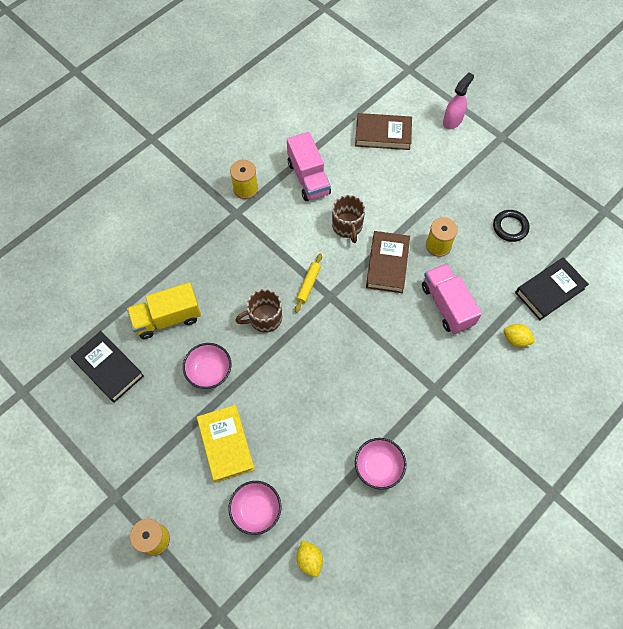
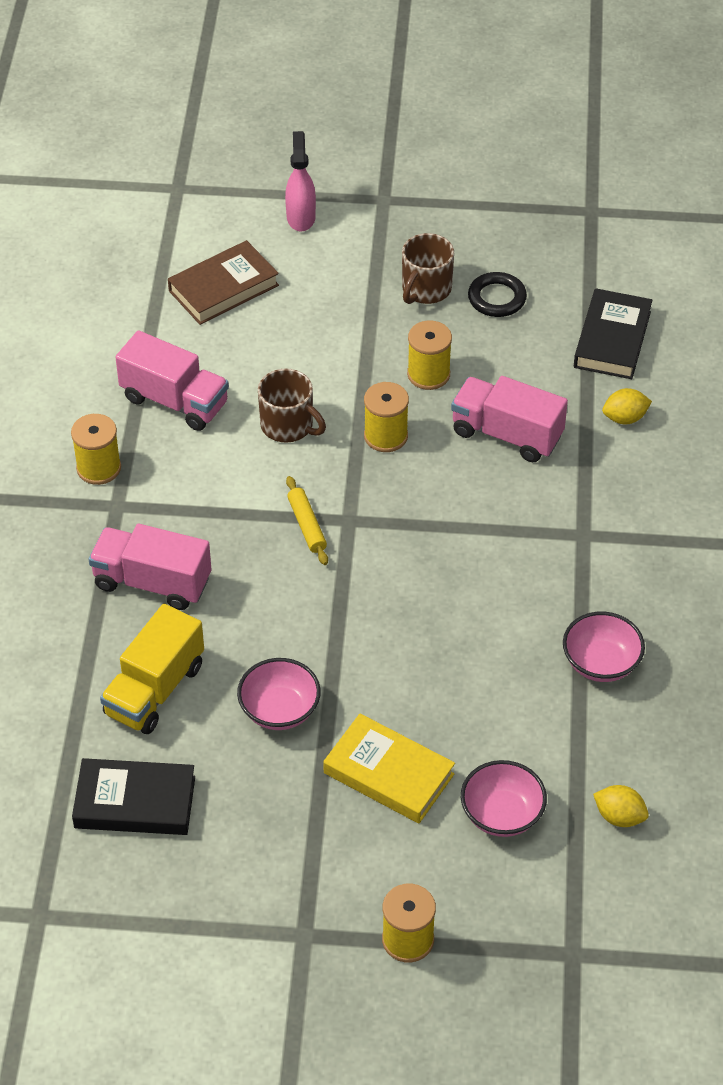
camera: 40 degrees left, 15 degrees down
(215, 263) = (152, 582): none -> pink truck
(264, 318) = (289, 602): brown mug -> brown mug (425, 289)
(387, 264) = (385, 436): brown book -> yellow spool

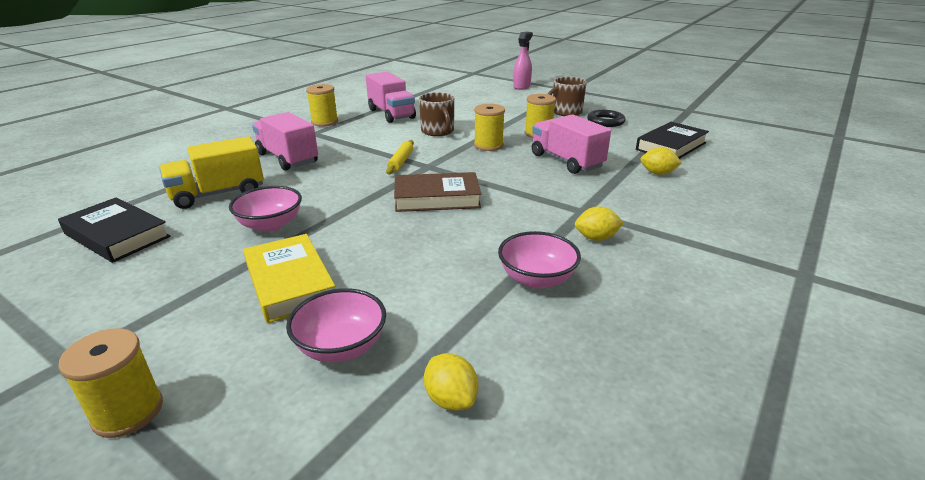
camera: 30 degrees right, 20 degrees down
(223, 288) = (460, 94): brown book -> brown book (437, 198)
(620, 577) = (596, 238): none -> yellow lemon

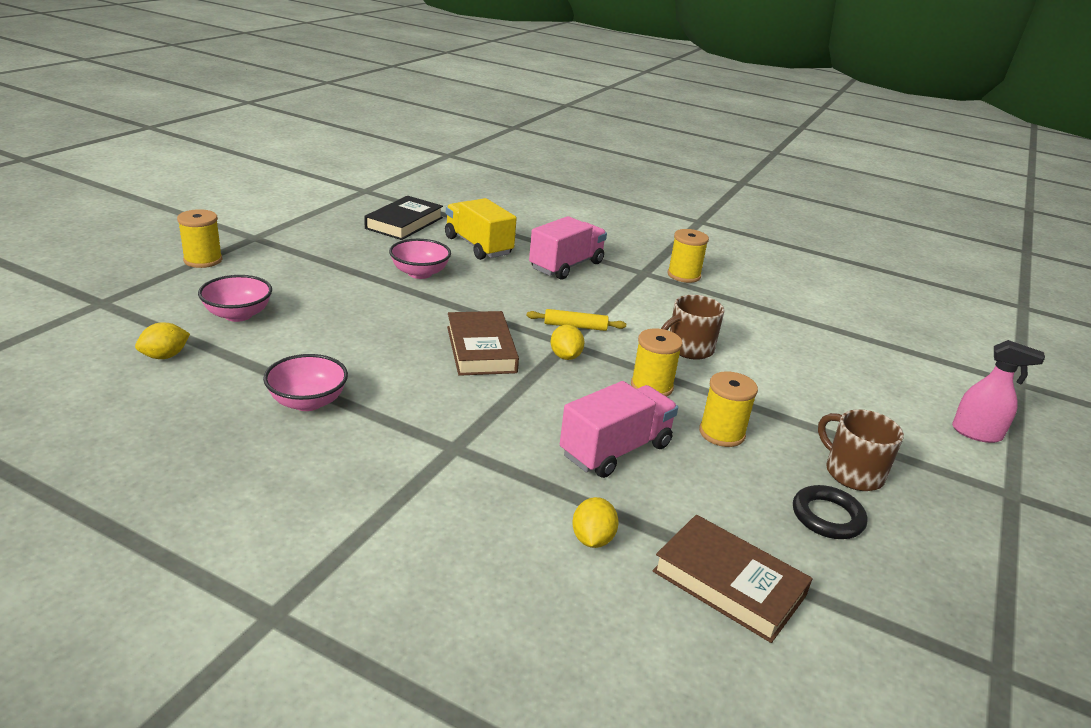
camera: 80 degrees right, 0 degrees up
(290, 283) = (325, 290): yellow book -> none
(391, 114) = (739, 314): pink truck -> none
(596, 238) = (385, 449): yellow lemon -> yellow lemon (565, 356)
(671, 146) = (728, 583): black book -> brown book

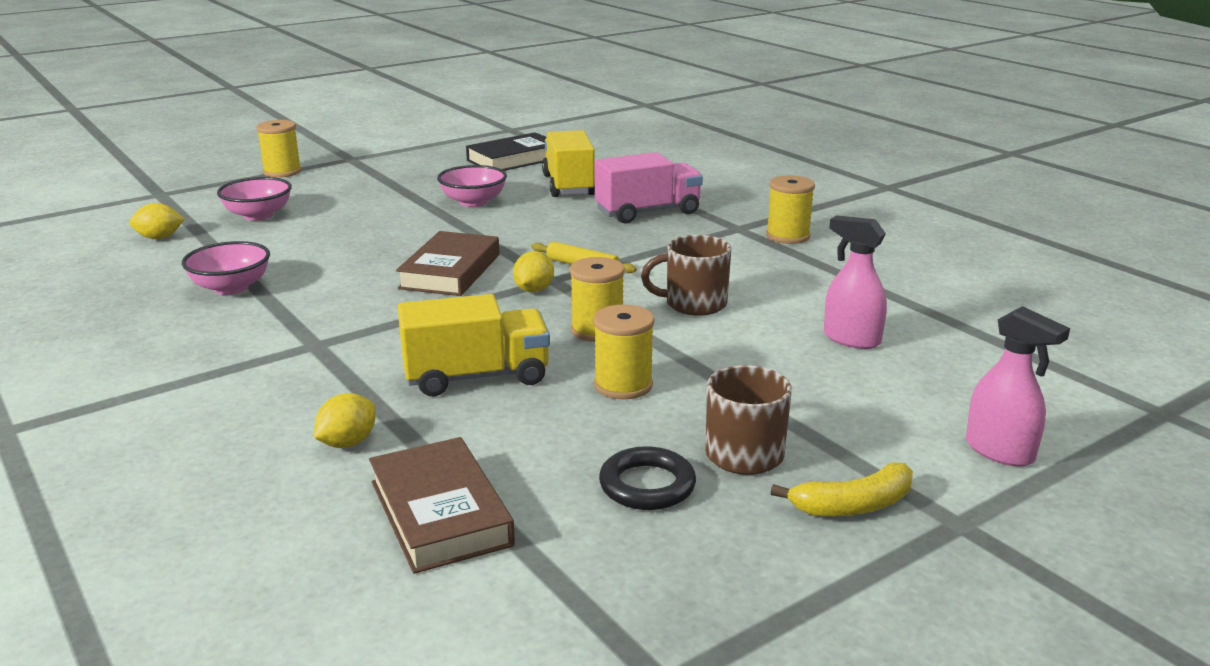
camera: 30 degrees right, 5 degrees down
(615, 450) = (476, 377): pink truck -> yellow truck
(813, 361) = (851, 339): none -> pink spray bottle
(950, 497) = (853, 505): none -> yellow banana

